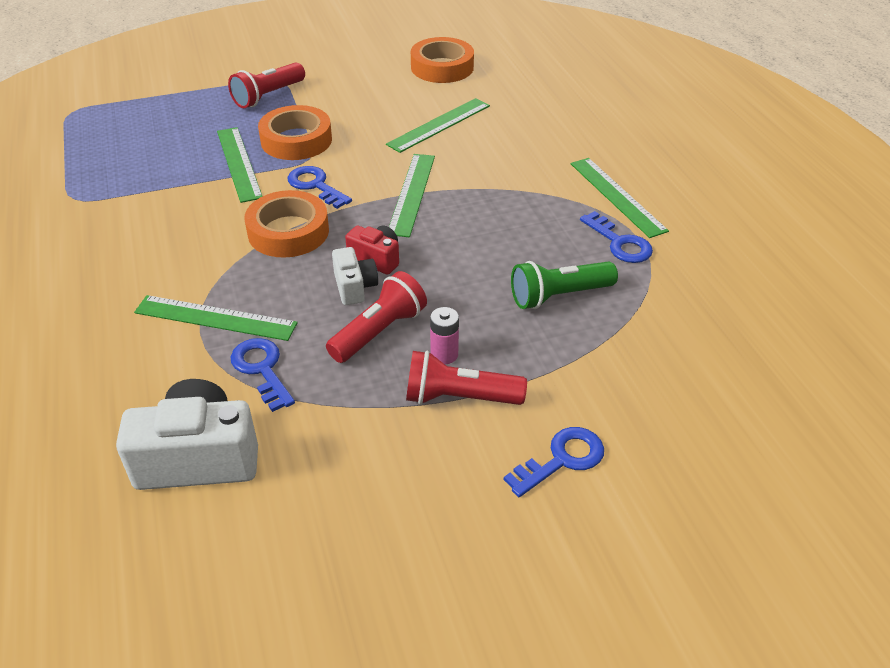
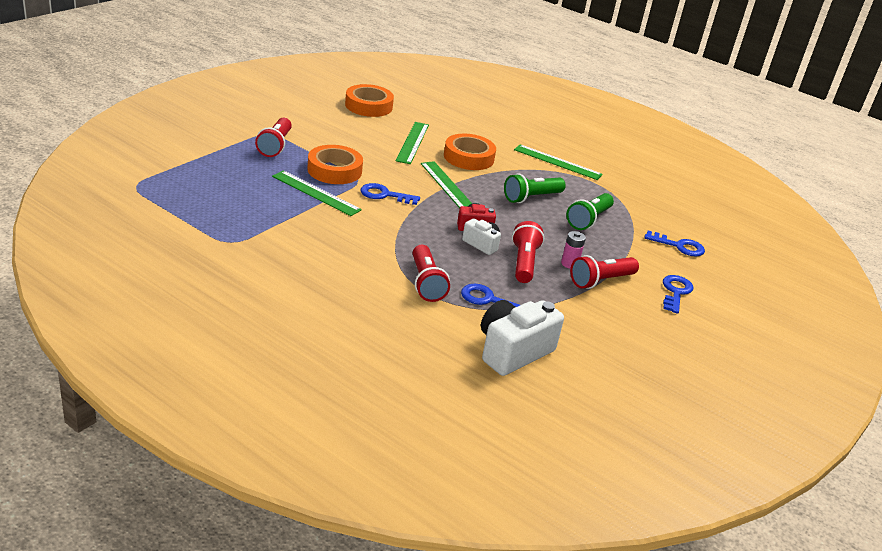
camera: 40 degrees left, 10 degrees down
(215, 318) = (426, 283): green ruler -> red flashlight
(288, 231) = (404, 225): orange tape -> orange tape (468, 157)
(510, 239) = (531, 197): none -> green flashlight
(620, 243) = (586, 186): blue key -> blue key (679, 246)

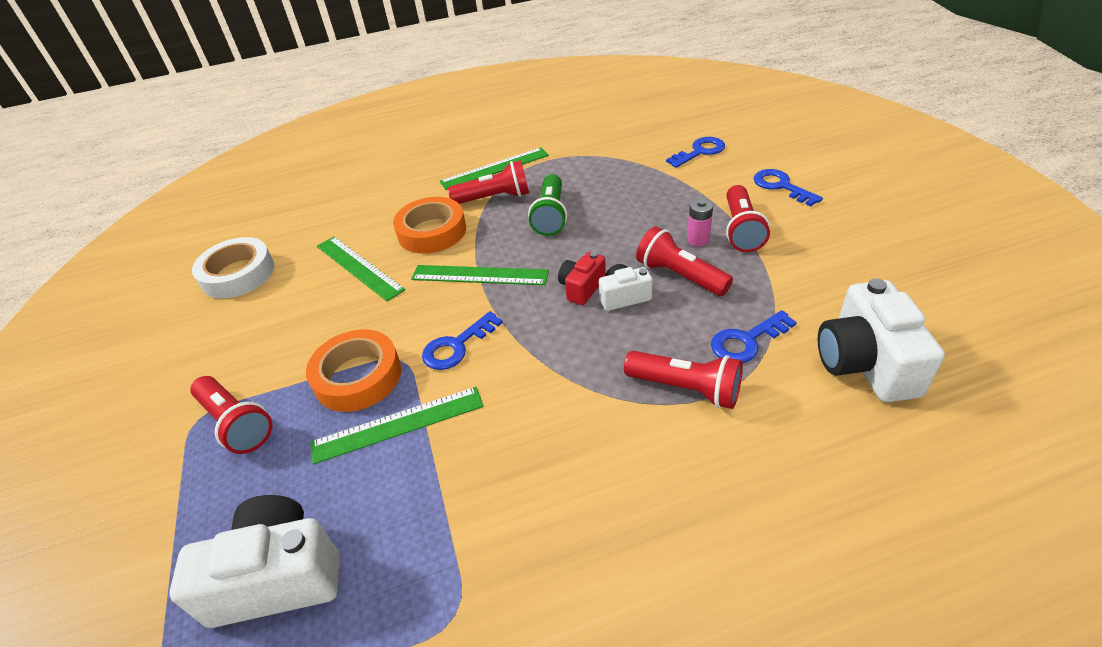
camera: 45 degrees left, 10 degrees up
(210, 188) = (278, 577): none -> white camera
(368, 106) = (238, 274): orange tape -> white tape
(526, 171) = (494, 198): none -> red flashlight
(588, 220) = (619, 191): green flashlight -> none

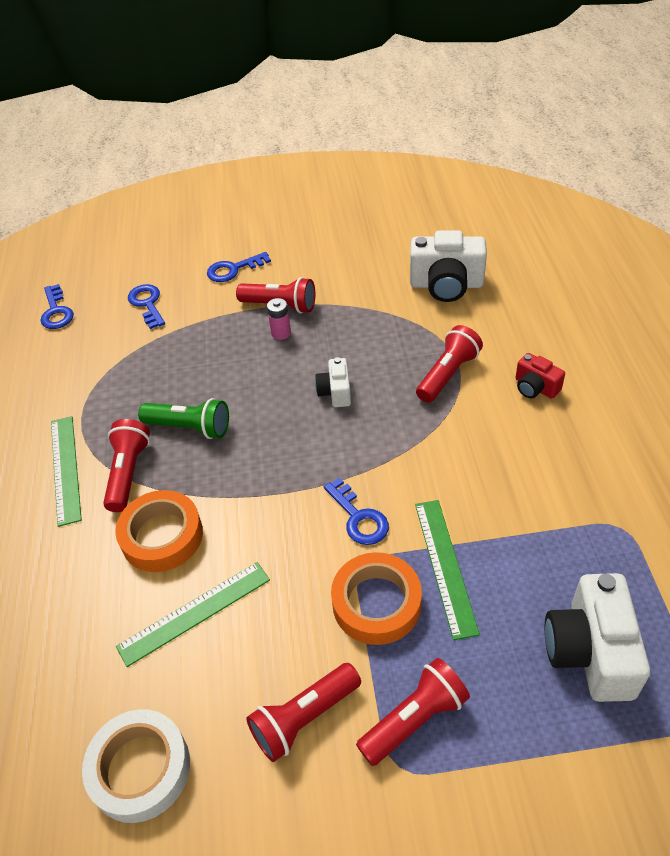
camera: 80 degrees left, 5 degrees up
(479, 275) = (261, 494): green ruler -> none
(582, 288) = (312, 418): red camera -> red camera (535, 387)
(680, 276) = (323, 353): red flashlight -> red flashlight (304, 718)
(746, 341) = (410, 333): blue key -> blue key (56, 312)

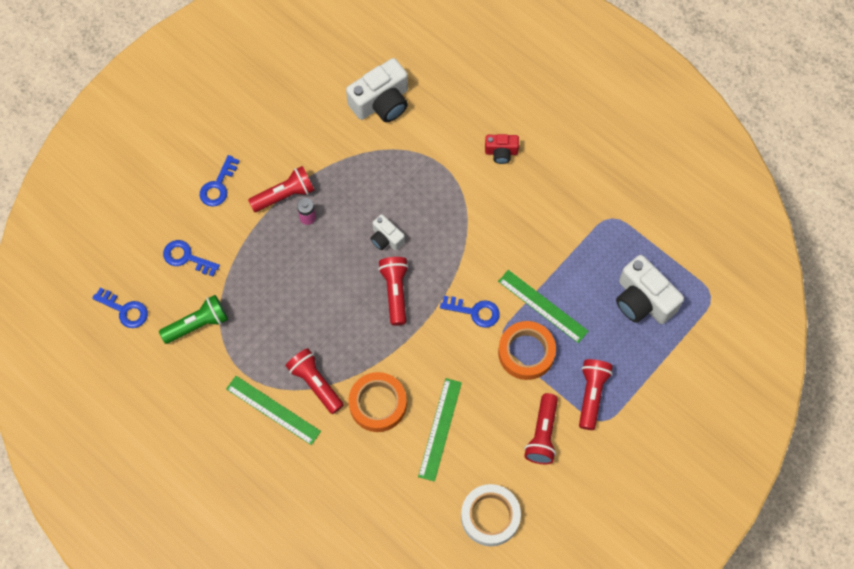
camera: 45 degrees left, 20 degrees up
(189, 427) = (320, 327): green flashlight -> green flashlight (197, 324)
(448, 374) = (443, 177): red flashlight -> red flashlight (395, 292)

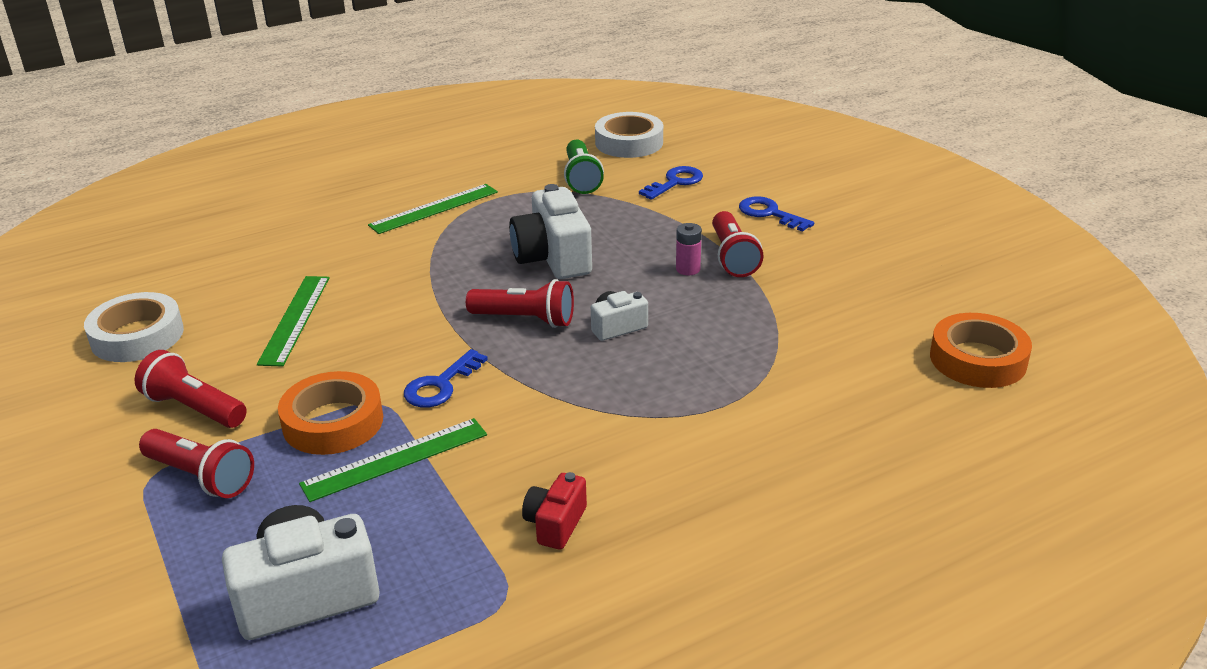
camera: 110 degrees right, 35 degrees down
(125, 310) = (629, 142): blue key -> white tape
(315, 383) = (443, 240): red flashlight -> none
(378, 404) = (375, 278): orange tape -> orange tape (978, 359)
(381, 102) = (869, 365): white camera -> white camera (553, 258)
(440, 429) = (294, 319): green ruler -> green ruler turned 60 degrees clockwise
(501, 152) = (720, 479): red camera -> red camera (555, 524)

